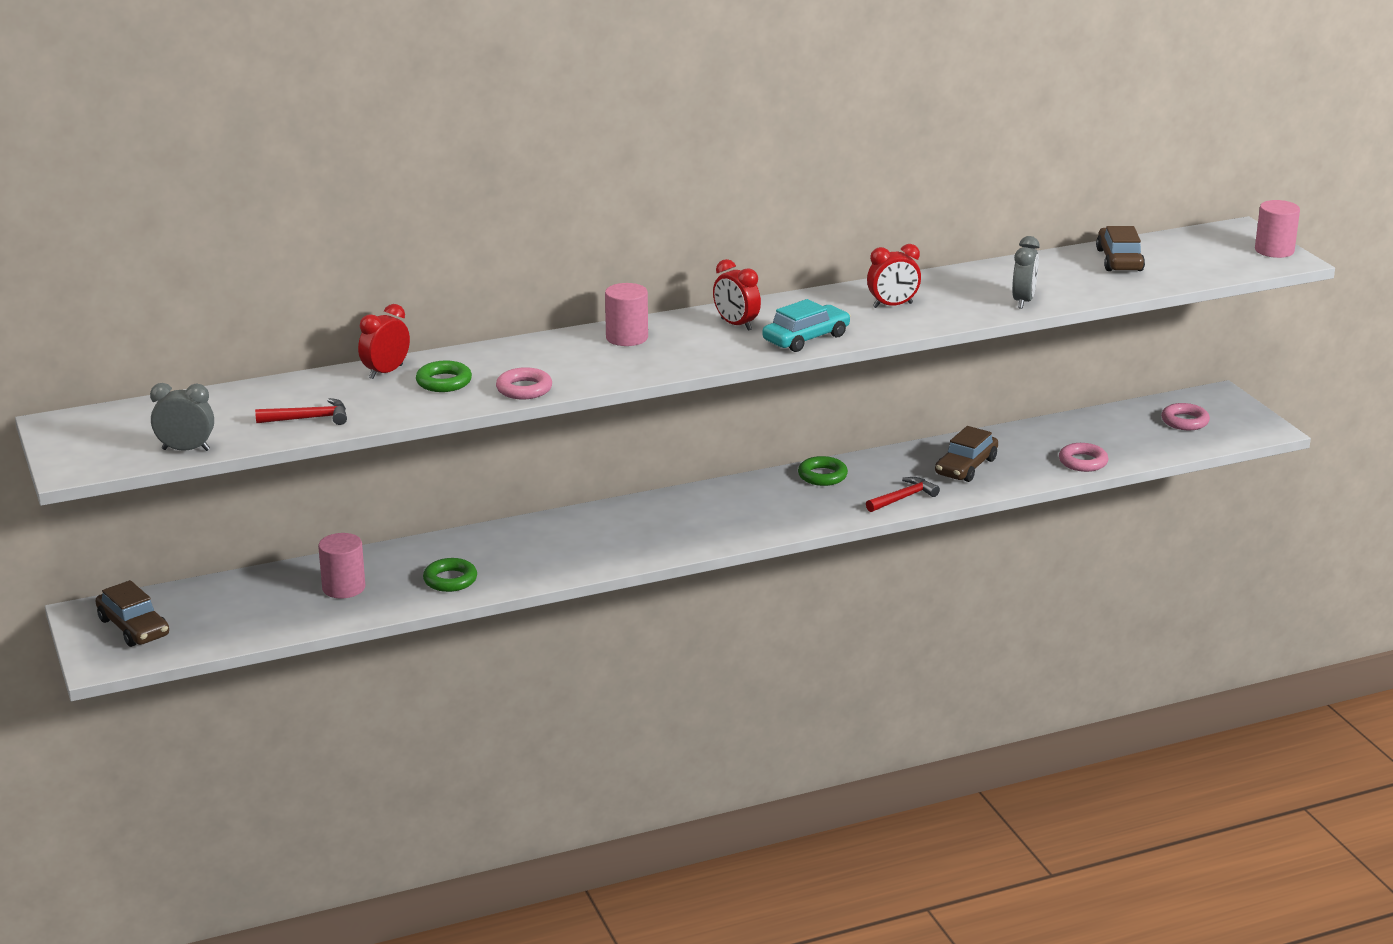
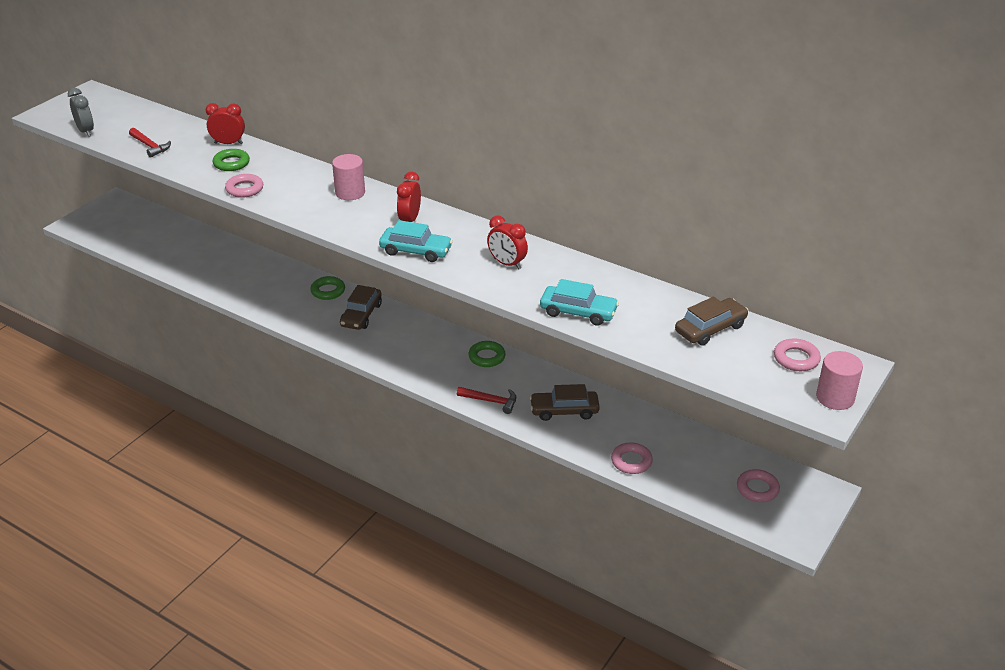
camera: 55 degrees right, 10 degrees up
(133, 627) = (111, 217): brown car -> brown car (361, 315)
(343, 588) = (198, 255): pink cylinder -> none
(450, 580) = (234, 282): green ring -> green ring (328, 291)
(1023, 301) = (578, 312): grey clock -> turquoise car
(1203, 245) = (796, 359): none -> pink ring

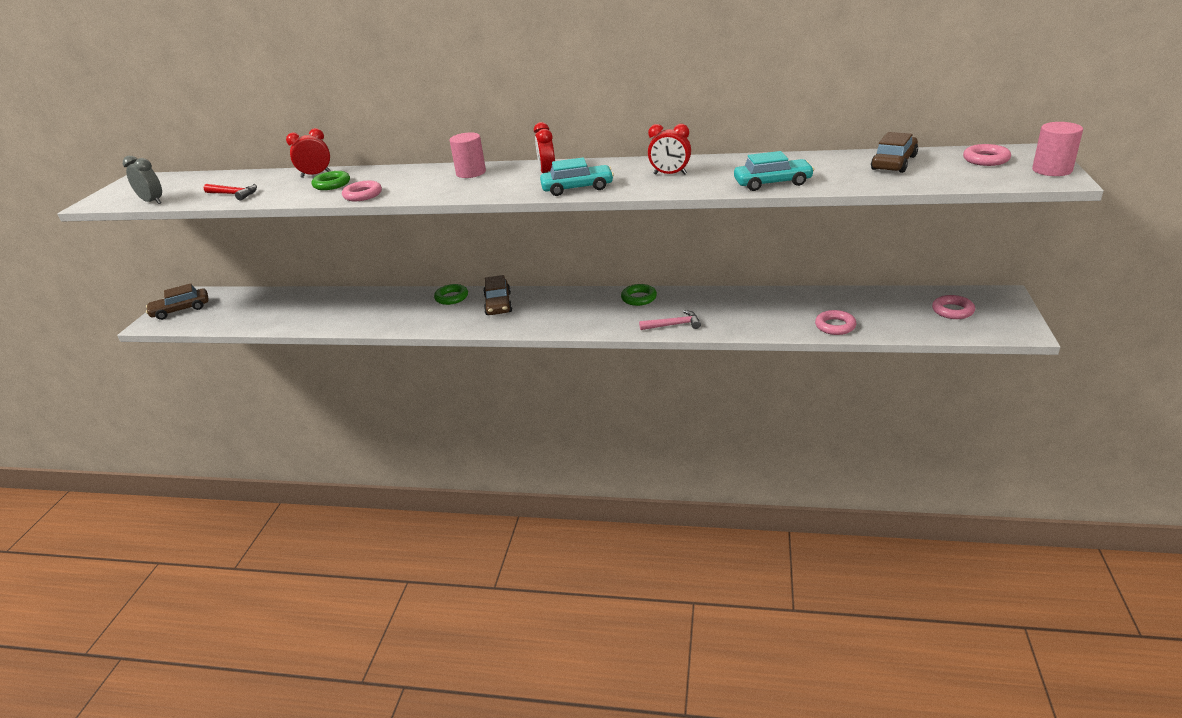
camera: 20 degrees left, 5 degrees down
(491, 401) = (674, 325): red hammer -> pink hammer
(564, 411) = (742, 312): brown car -> brown car (181, 310)

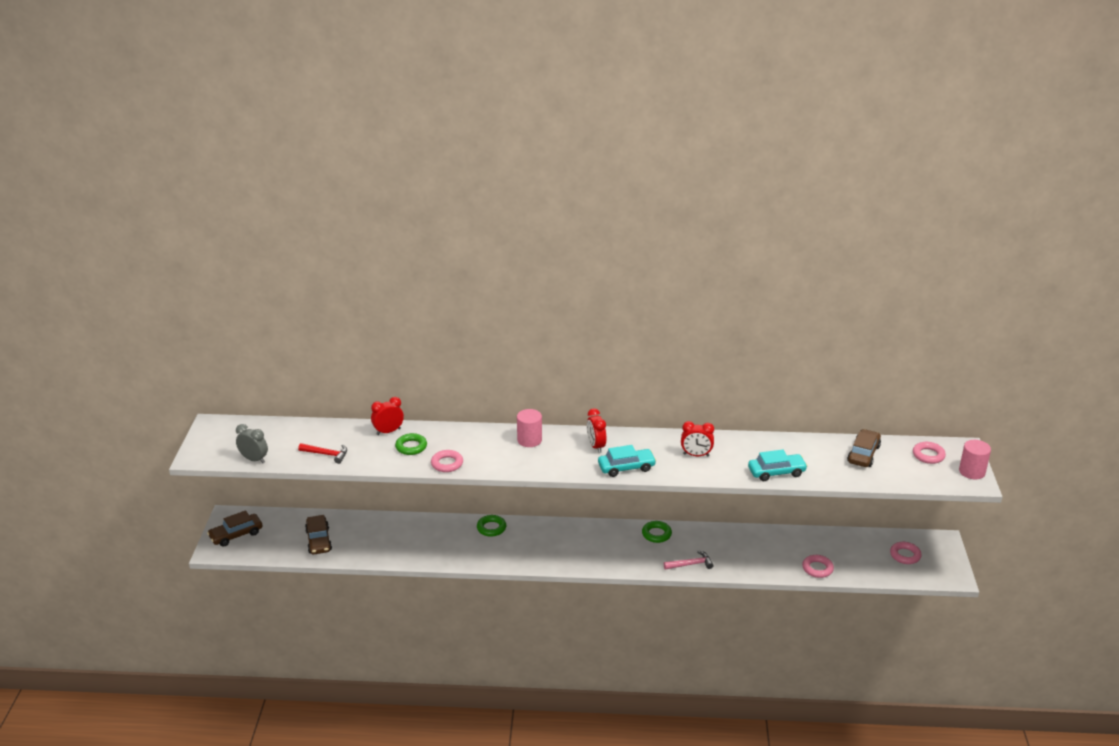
camera: 10 degrees left, 0 degrees up
(498, 304) = (536, 537): brown car -> brown car (318, 540)

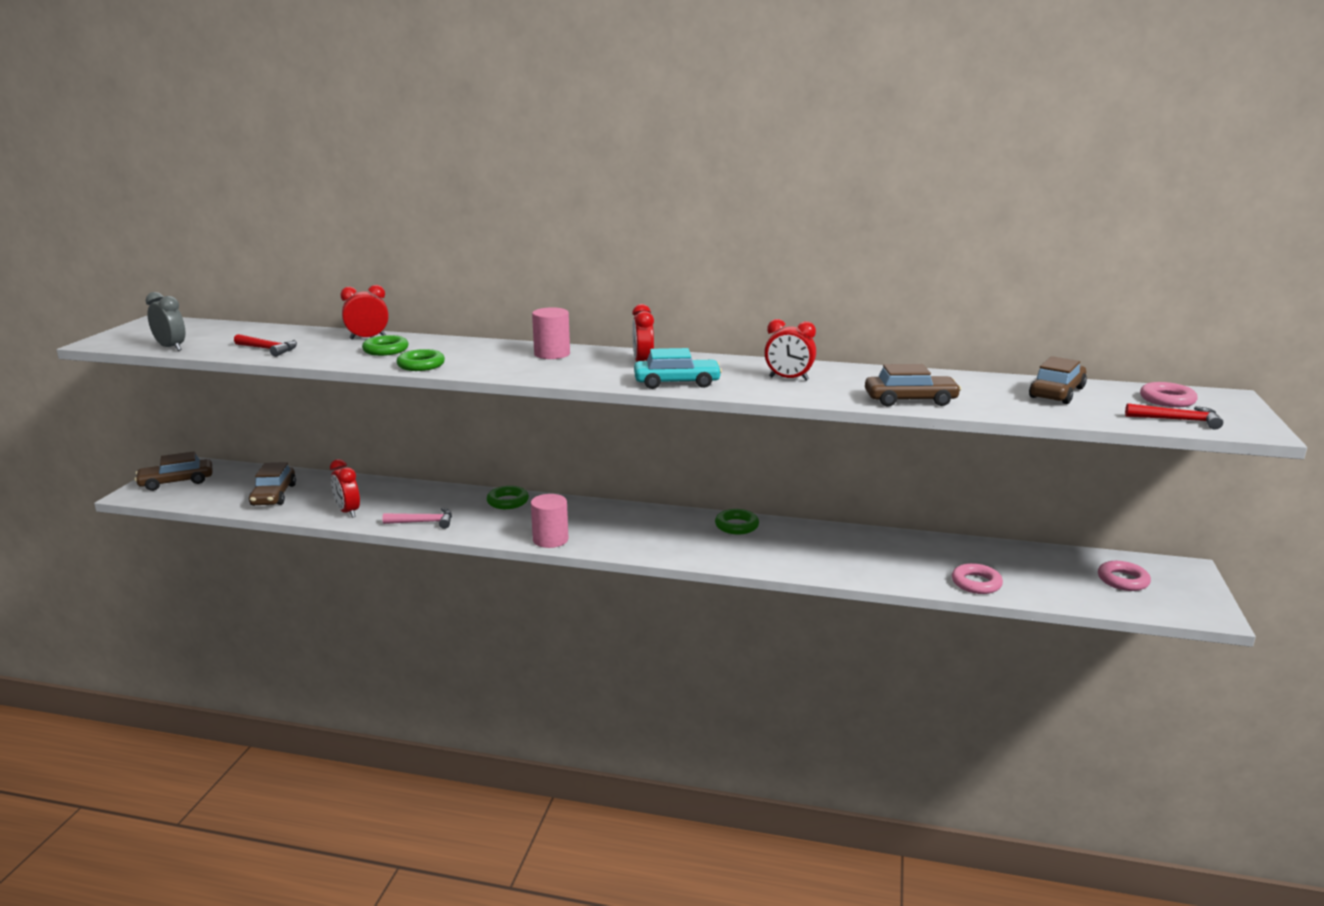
camera: 10 degrees right, 10 degrees down
(383, 551) = (348, 512): none -> red clock
(447, 464) = (421, 365): pink ring -> green ring
(691, 564) = (777, 561): pink hammer -> pink hammer (423, 522)
(776, 472) = (910, 400): turquoise car -> brown car
(933, 477) = (1178, 420): none -> red hammer
(972, 472) = (1246, 419): pink cylinder -> pink cylinder (550, 539)

